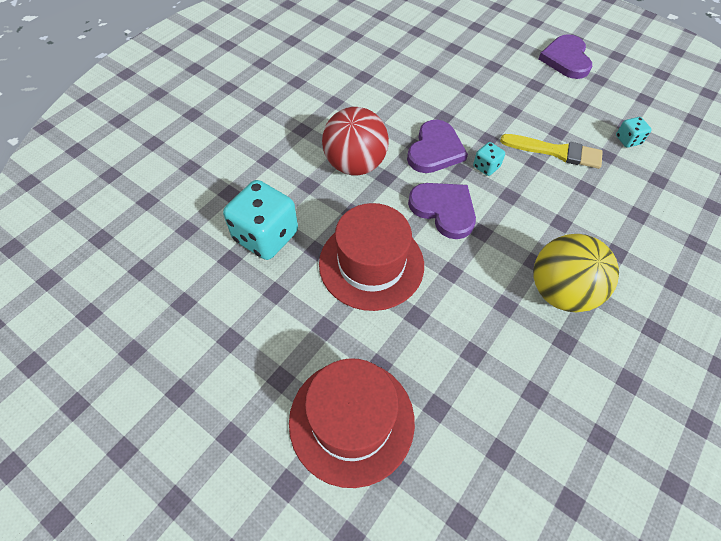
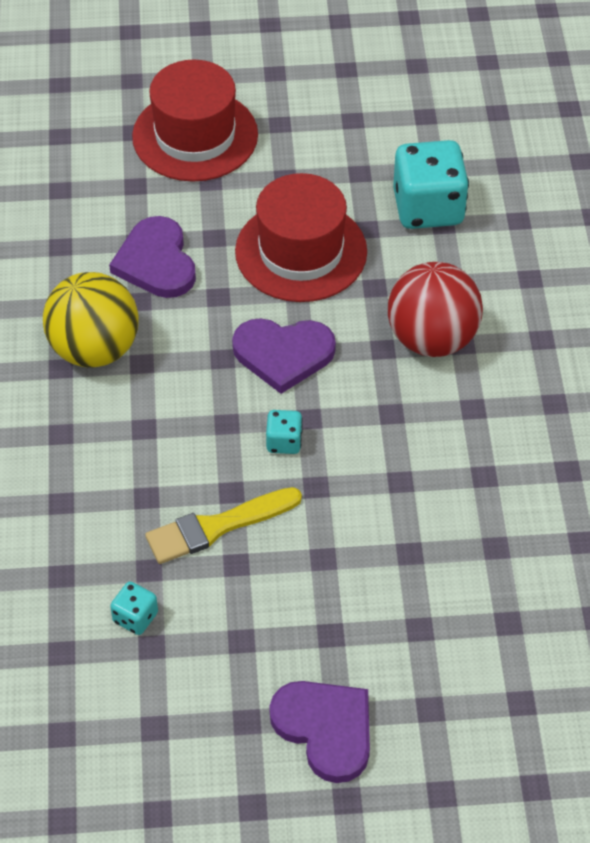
camera: 140 degrees right, 5 degrees down
(435, 150) = (363, 422): purple heart -> purple heart (156, 262)

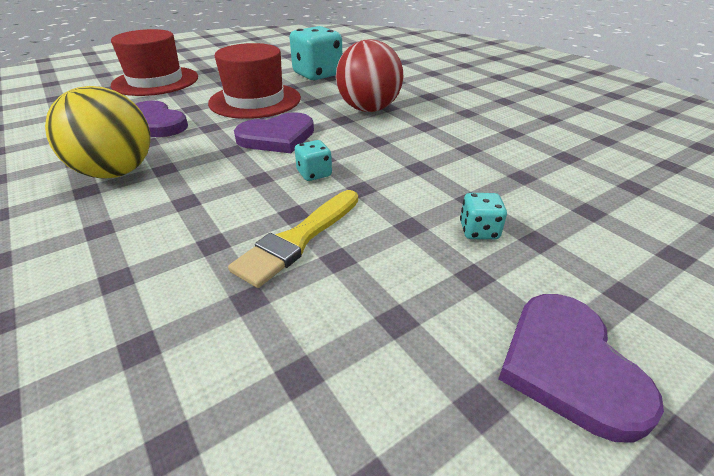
camera: 30 degrees left, 15 degrees down
(135, 617) = (259, 352): turquoise dice -> turquoise dice (479, 231)
(325, 729) = (568, 366): purple heart -> purple heart turned 120 degrees counterclockwise

